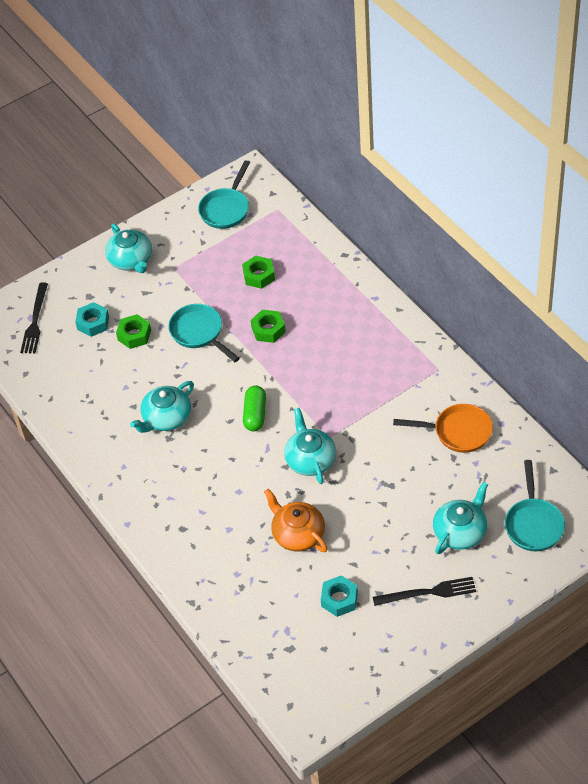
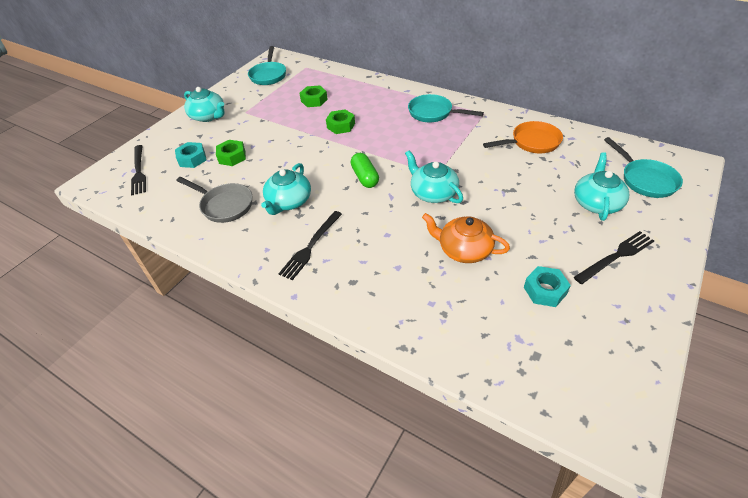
camera: 25 degrees left, 5 degrees down
(104, 399) = (224, 205): none -> grey pan
(163, 478) = (311, 246): none -> black fork
(199, 333) = (286, 141): turquoise pan -> turquoise pan (433, 113)

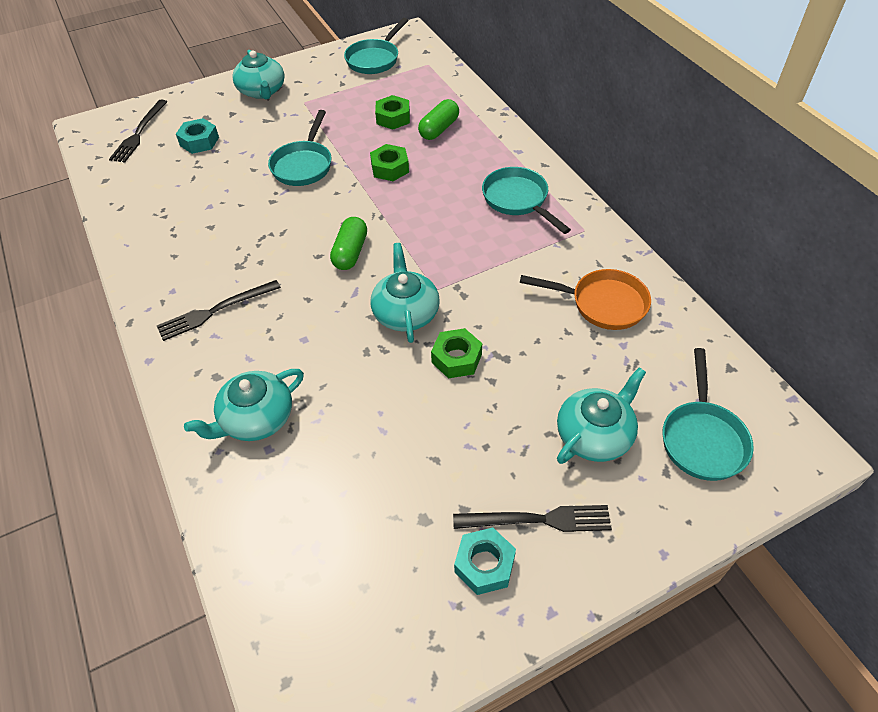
camera: 30 degrees right, 5 degrees up
(224, 205) = (180, 216): grey pan -> none
(232, 157) = (239, 157): green nut -> green nut (456, 358)
(282, 144) = (303, 165): none -> turquoise pan
(288, 202) = (243, 243): turquoise teapot -> turquoise teapot (256, 418)
(349, 96) = (439, 129): none -> green capsule
(464, 250) = (366, 405): orange teapot -> none
(545, 290) = (404, 510): turquoise nut -> turquoise nut (484, 565)

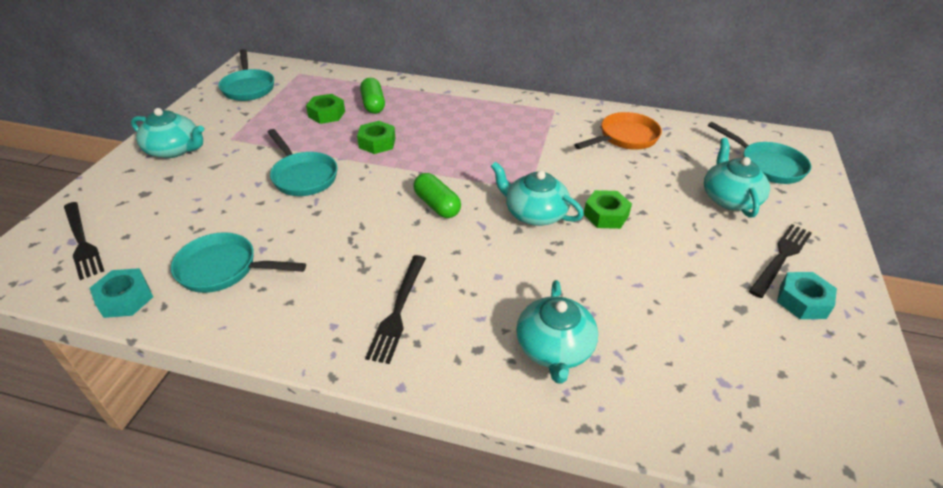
camera: 50 degrees left, 10 degrees down
(199, 141) = (168, 212): turquoise nut -> turquoise nut (125, 299)
(518, 200) = (492, 115): turquoise pan -> turquoise pan (223, 269)

